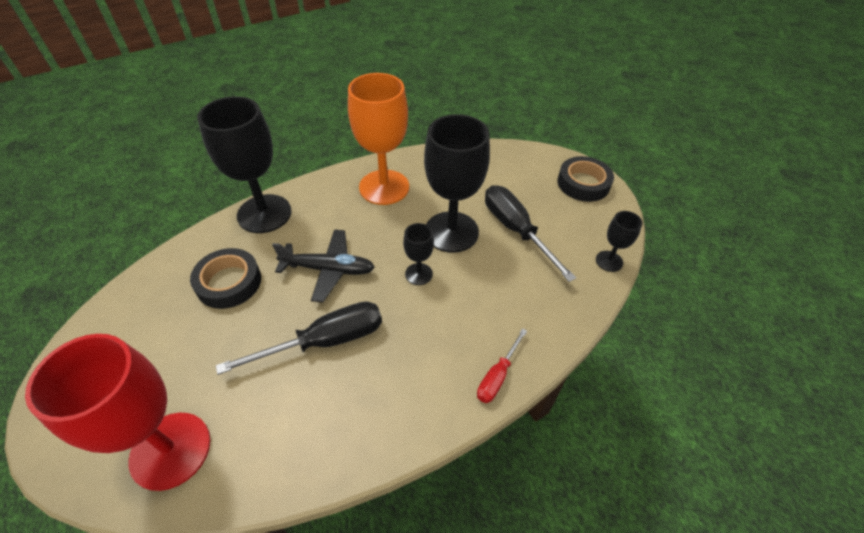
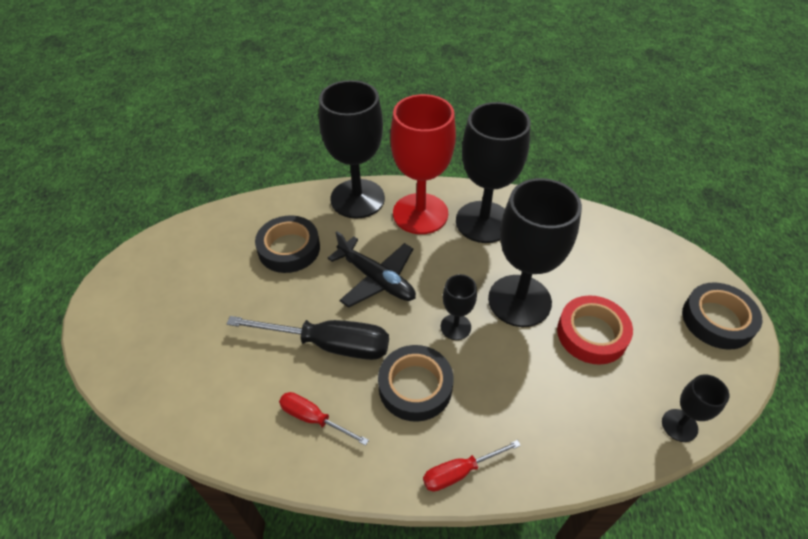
camera: 35 degrees right, 0 degrees up
(170, 450) = (162, 366): red goblet -> red goblet (420, 213)
(355, 407) = (314, 419): none -> red screwdriver
(384, 187) = (483, 222): orange goblet -> black goblet
(420, 334) = (415, 386): none -> black tape
(516, 230) = (592, 334): black screwdriver -> red tape

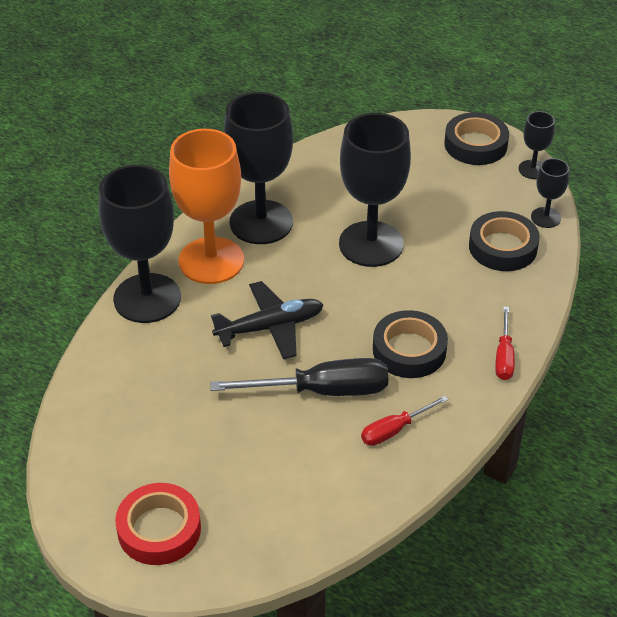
camera: 60 degrees left, 5 degrees down
(289, 249) = (173, 378): black tape -> black tape (503, 247)
(329, 344) = (322, 391): black screwdriver -> black screwdriver turned 45 degrees clockwise
(420, 213) = (211, 261): red goblet -> orange goblet
(455, 327) = (367, 297): black goblet -> black goblet (532, 169)
(592, 334) = (436, 219): red tape -> red tape (159, 529)

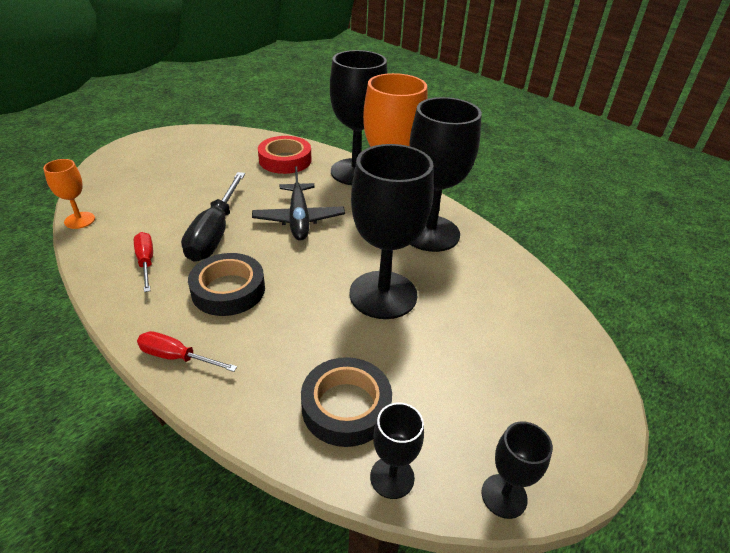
camera: 100 degrees right, 5 degrees down
(159, 529) = (151, 155): red tape -> red tape (285, 160)
(344, 529) = (79, 220): none -> orange goblet
(475, 145) = (561, 436): black tape -> none

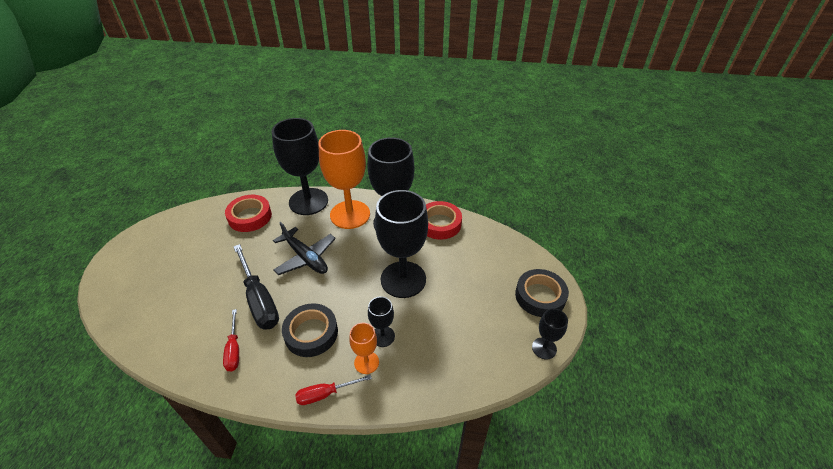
camera: 35 degrees left, 5 degrees up
(79, 220) = (142, 351): orange goblet -> orange goblet (366, 362)
(146, 262) = (234, 349): red screwdriver -> red screwdriver turned 135 degrees counterclockwise
(346, 407) = (442, 356): black tape -> black tape (540, 296)
(392, 477) = (494, 375): black goblet -> black goblet (383, 336)
(489, 261) = (439, 224): none -> red tape

